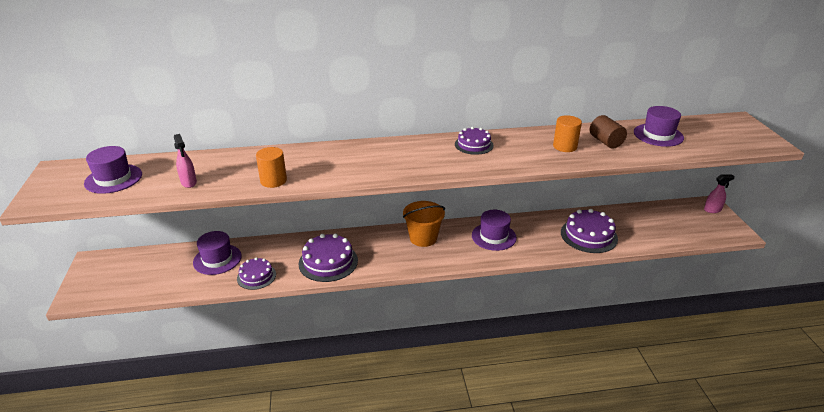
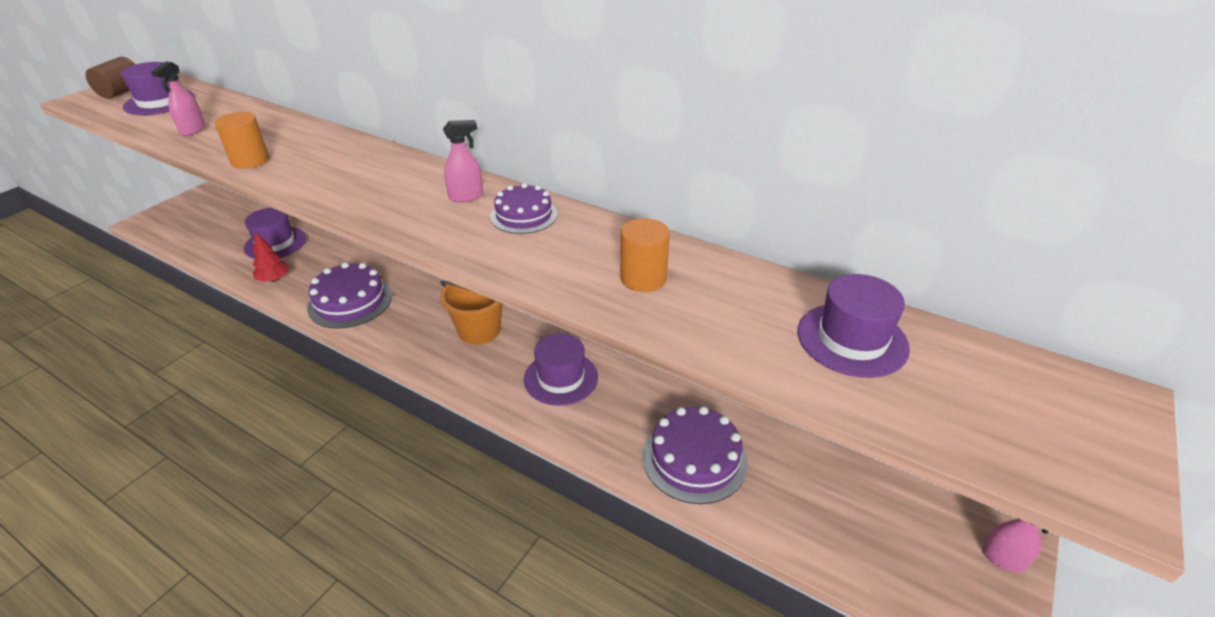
camera: 40 degrees right, 5 degrees up
(256, 276) = (274, 279): purple cake -> red tree
(432, 148) = (466, 196): none -> pink spray bottle
(605, 142) = (726, 303): brown cylinder -> brown cylinder (121, 92)

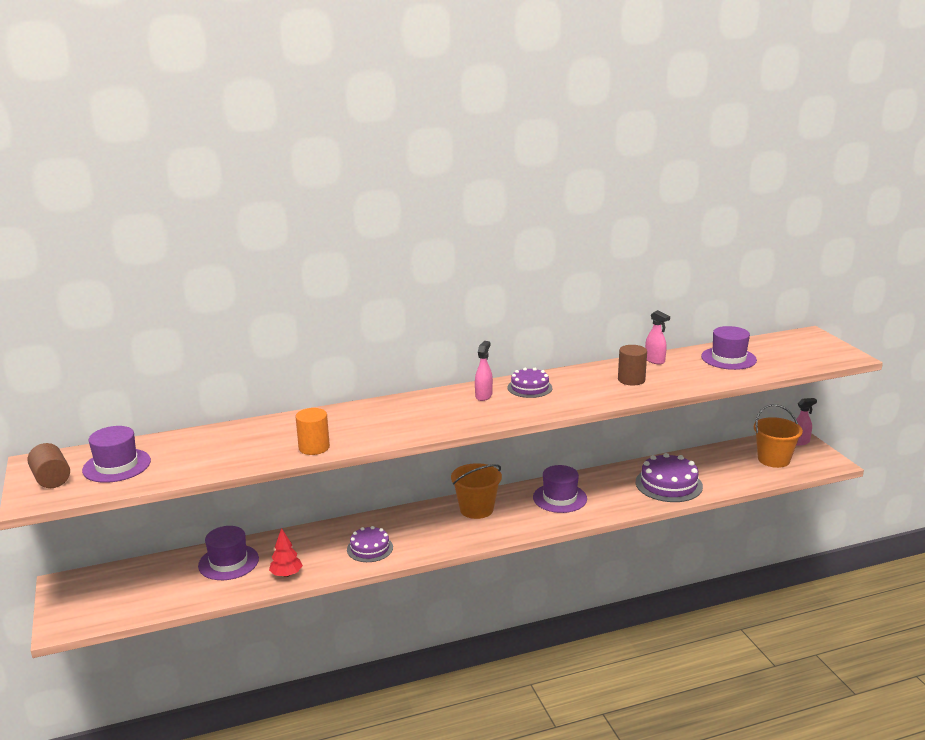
camera: 50 degrees left, 15 degrees down
(193, 130) = (213, 460): pink spray bottle -> pink spray bottle (655, 361)
(350, 301) = (370, 548): purple cake -> purple cake, size x0.63
(643, 278) = (631, 380): orange cylinder -> brown cylinder
(903, 548) = (773, 459): none -> orange bucket

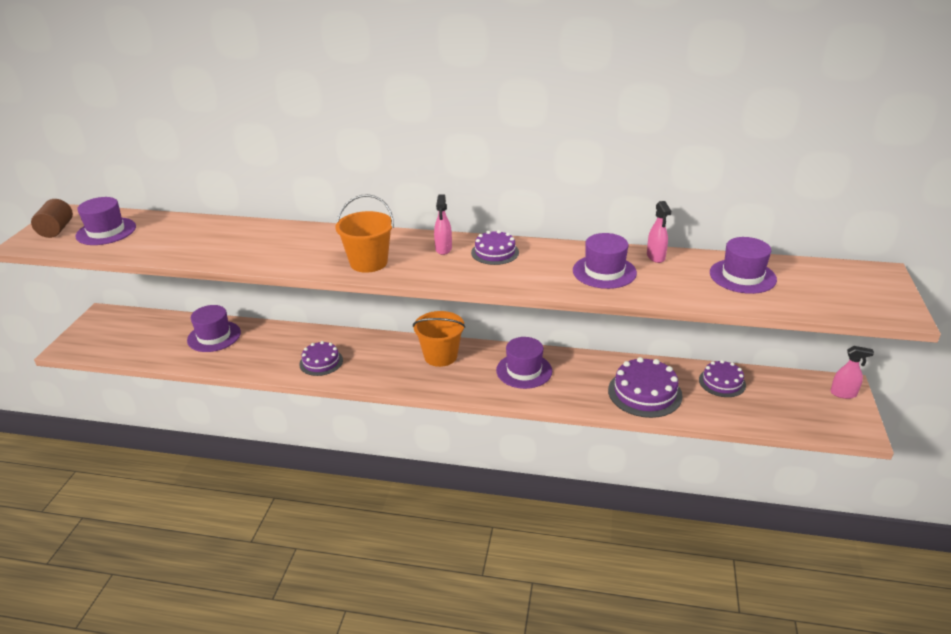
camera: 30 degrees right, 10 degrees up
(286, 574) = (240, 362): red tree -> none
(314, 447) = (249, 258): orange cylinder -> none
(483, 396) = (443, 249): pink spray bottle -> pink spray bottle turned 135 degrees clockwise
(631, 380) = (604, 272): brown cylinder -> purple hat
(715, 459) = (722, 382): none -> purple cake
(773, 459) = (790, 404): orange bucket -> orange bucket (368, 262)

